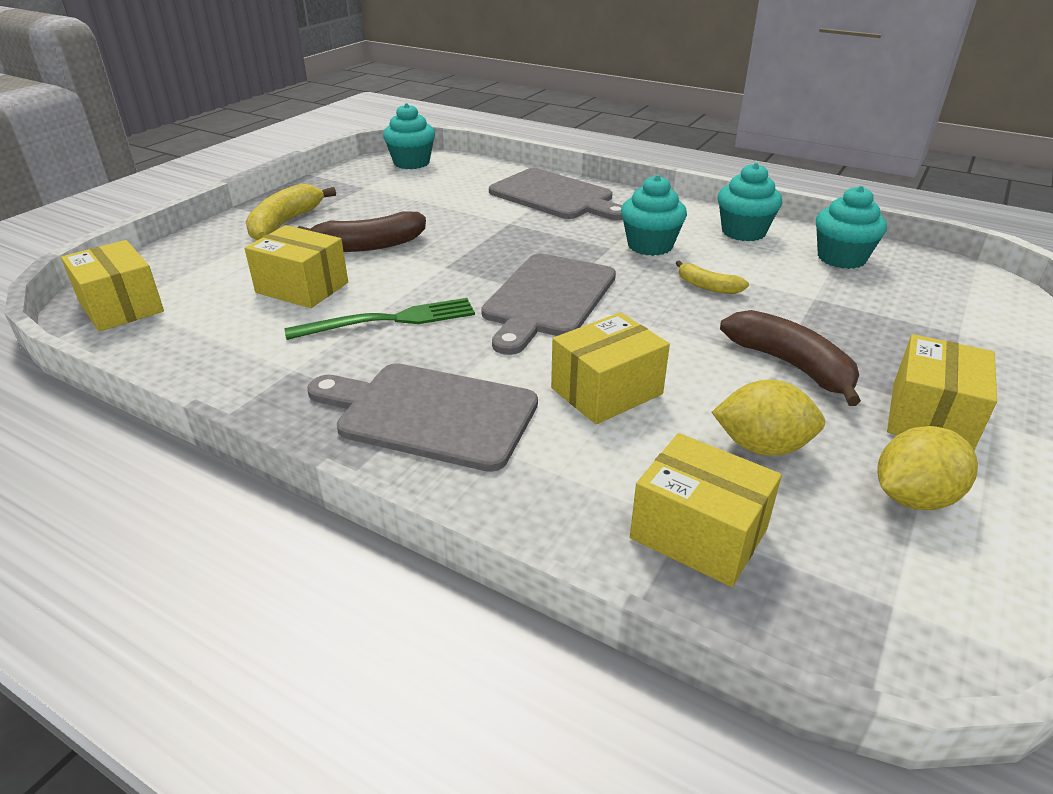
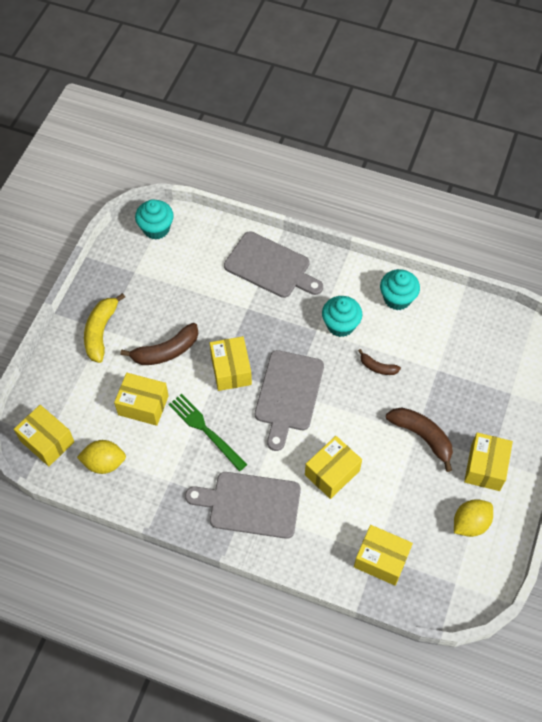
camera: 10 degrees left, 25 degrees up
(390, 320) = (205, 430): green fork -> green fork turned 105 degrees counterclockwise
(461, 269) = (231, 370): none -> yellow box
(707, 286) = (377, 367): yellow banana -> brown banana
(762, 446) = (407, 501): yellow lemon -> yellow lemon (104, 463)
(841, 258) = (455, 323): turquoise cupcake -> none

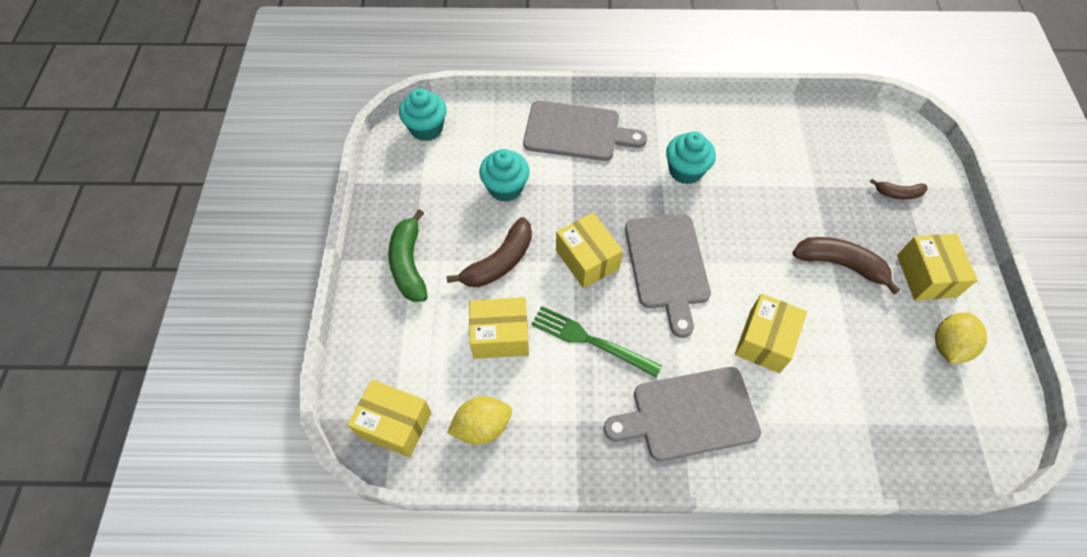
camera: 20 degrees left, 0 degrees up
(101, 332) = (409, 264): yellow banana -> green banana
(377, 367) = (750, 203): brown banana -> brown banana (898, 193)
(381, 560) = (877, 427): yellow box -> none
(397, 298) = (731, 125): turquoise cupcake -> turquoise cupcake (505, 188)

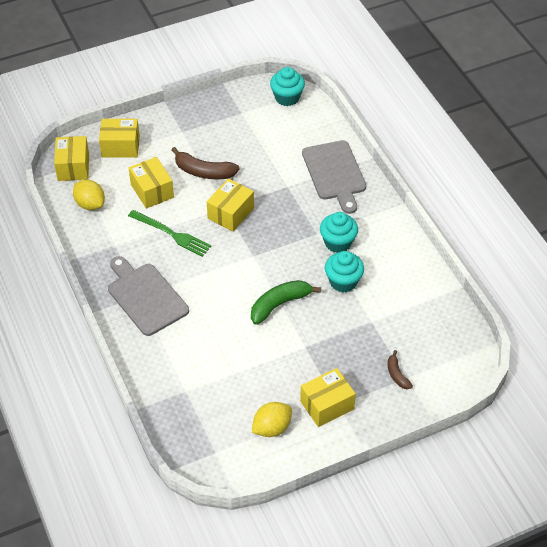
camera: 65 degrees right, 10 degrees down
(409, 264) = (178, 131): green banana -> green banana (280, 304)
(505, 188) = (263, 154): turquoise cupcake -> turquoise cupcake (343, 281)
(590, 340) = (171, 234): green fork -> green fork turned 120 degrees clockwise
(667, 266) = (249, 255): grey cutting board -> none
(764, 341) = (219, 322): yellow box -> yellow box (120, 146)
(840, 264) = (307, 351): brown banana -> none
(948, 346) = (272, 428): yellow lemon -> yellow lemon turned 45 degrees counterclockwise

